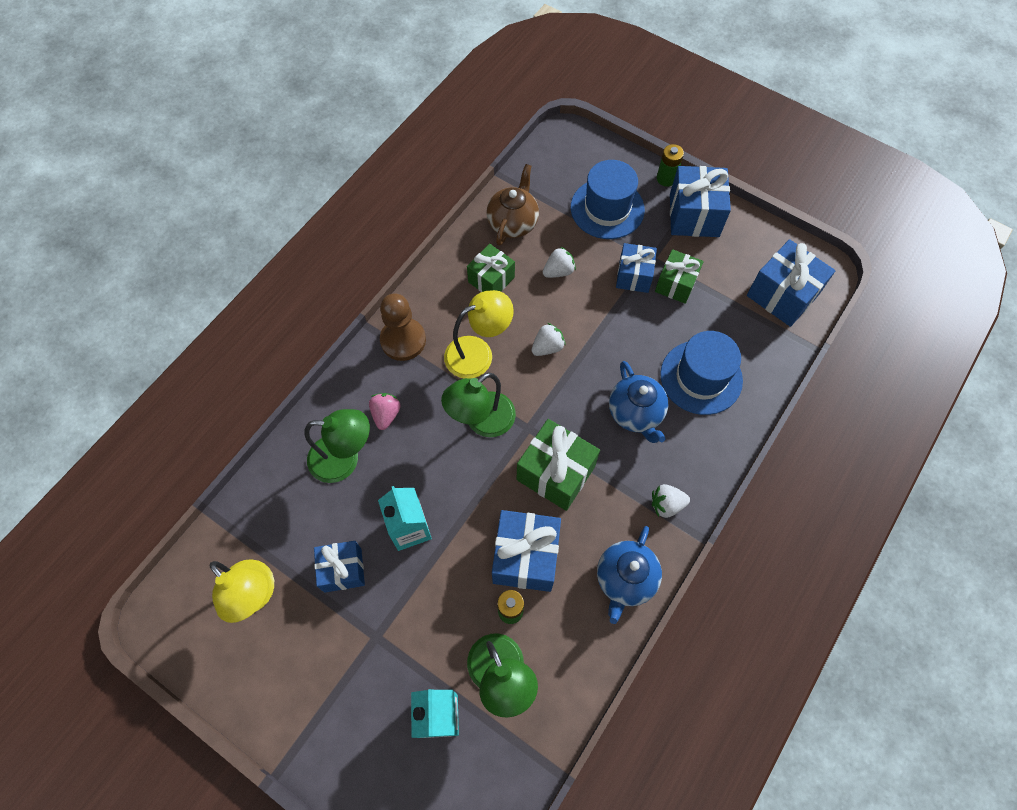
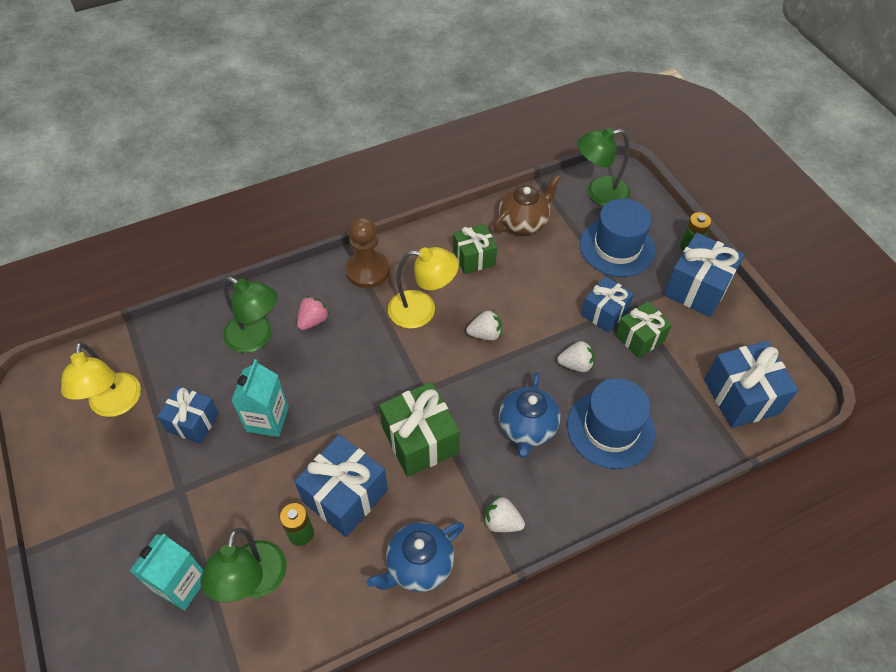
camera: 30 degrees right, 10 degrees down
(481, 421) = (386, 365): green lamp -> green lamp (599, 193)
(558, 271) = (537, 278): white strawberry -> white strawberry (576, 364)

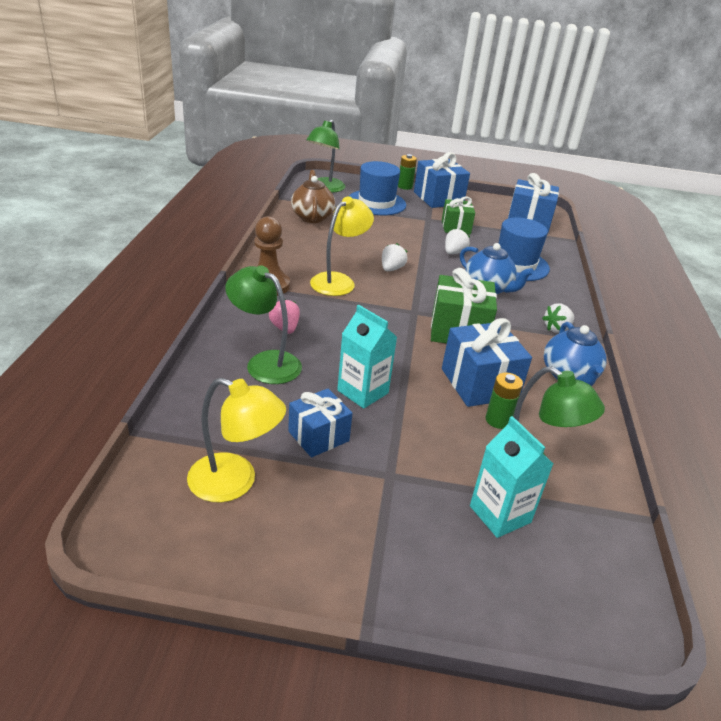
camera: 60 degrees left, 20 degrees down
(256, 338) = (265, 362): green lamp -> green lamp turned 120 degrees counterclockwise
(474, 258) = (318, 244): green gift -> none
(604, 313) = (423, 228): blue gift -> none

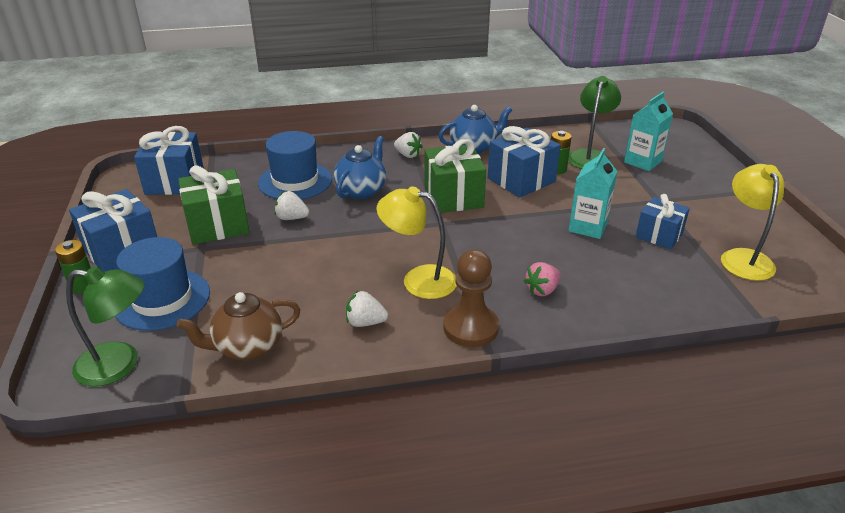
camera: 105 degrees left, 0 degrees up
(265, 362) = (606, 285): green lamp -> none
(391, 269) = (362, 251): white strawberry -> white strawberry (365, 322)
(455, 227) = (218, 225): green gift -> green gift, size x1.53

